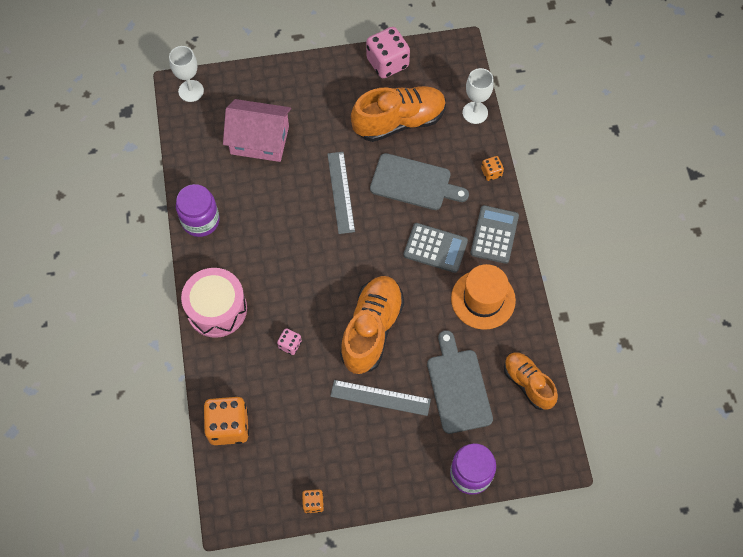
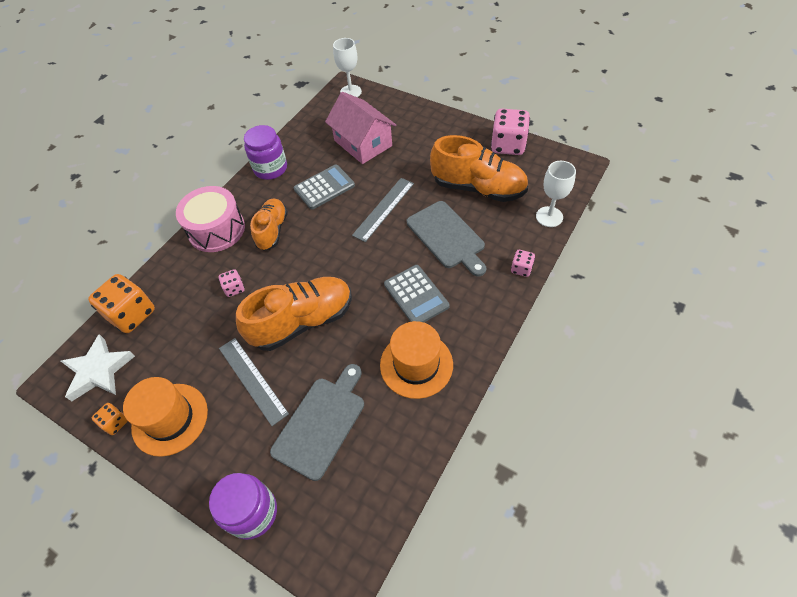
camera: 45 degrees right, 10 degrees down
(255, 483) = (99, 371): none -> white star
(350, 469) = (170, 419): none -> orange hat
(491, 173) = (521, 269): orange dice -> pink dice
(494, 234) = (477, 319): grey calculator -> grey calculator (324, 187)
(528, 383) = (385, 471): orange shoe -> orange shoe (272, 230)

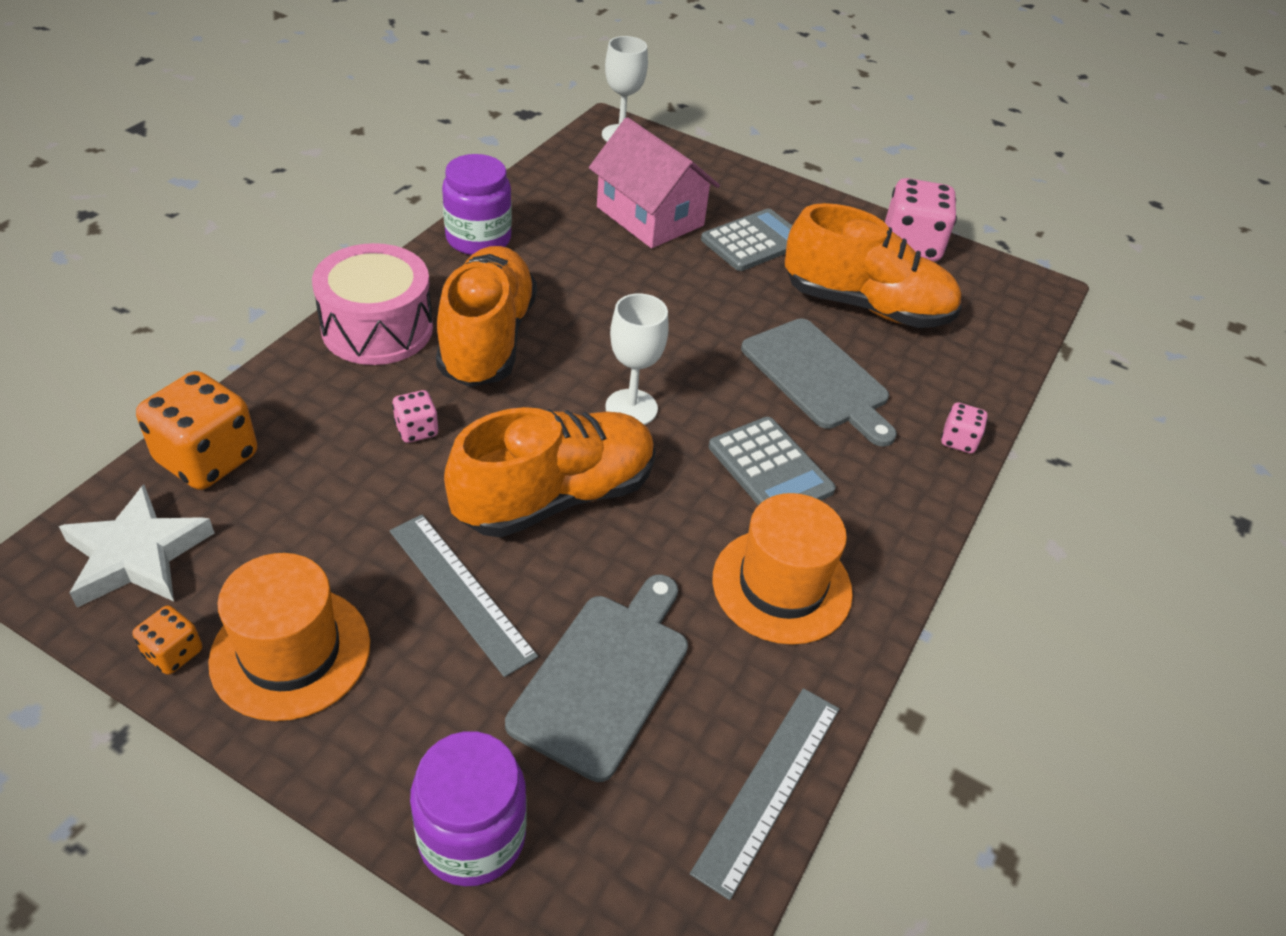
camera: 10 degrees left, 10 degrees down
(272, 230) = (487, 339): orange shoe -> orange shoe, size x1.60
(324, 187) = (583, 278): grey calculator -> grey calculator (753, 241)
(383, 209) = (697, 323): grey ruler -> grey ruler (768, 787)
(549, 217) = (997, 362): white goblet -> white goblet (631, 408)

